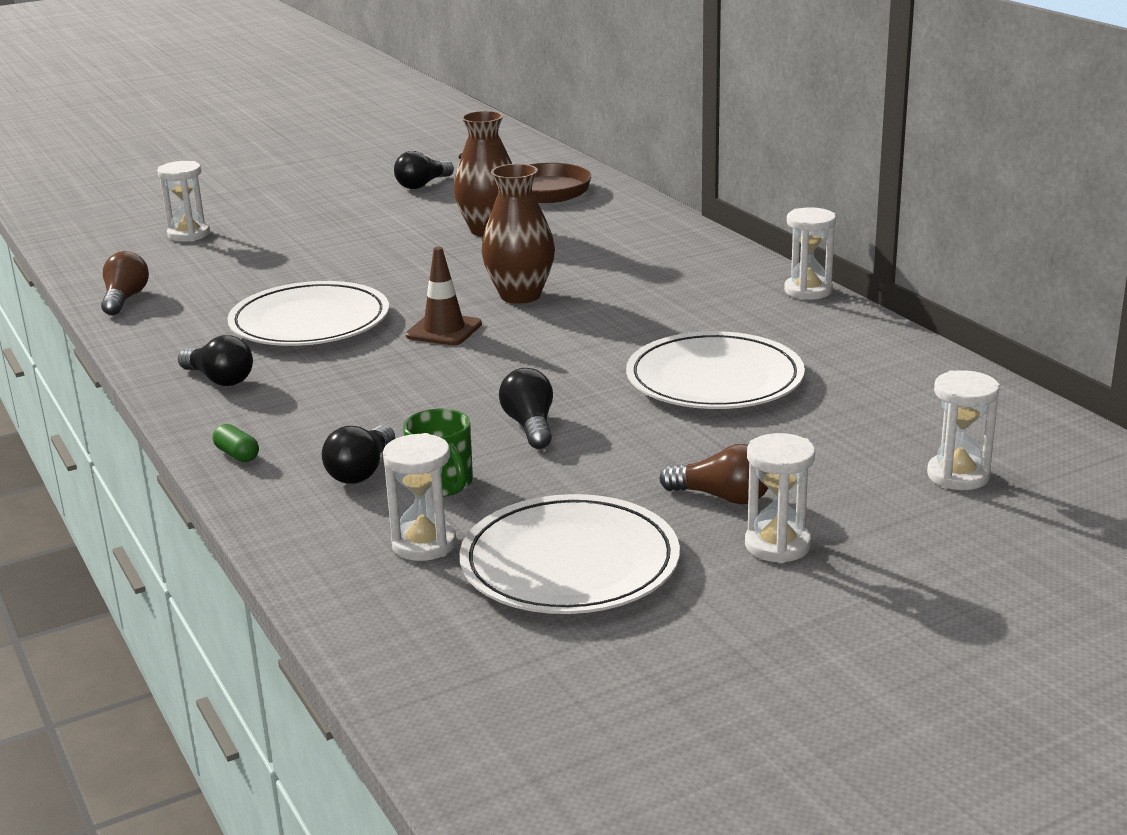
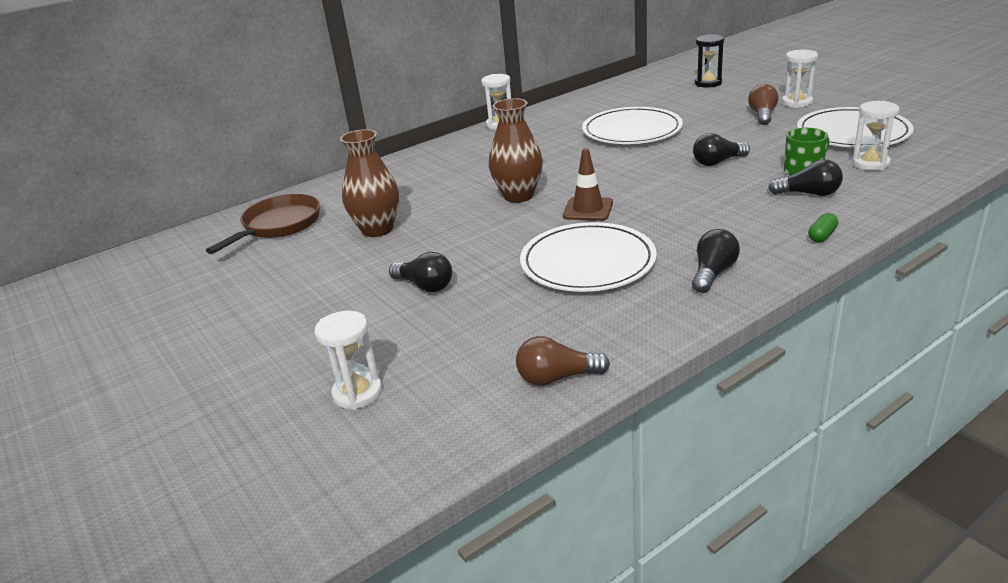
camera: 95 degrees left, 5 degrees up
(422, 185) = (237, 282): black light bulb -> black light bulb (425, 286)
(958, 476) = (708, 83): white hourglass -> black hourglass

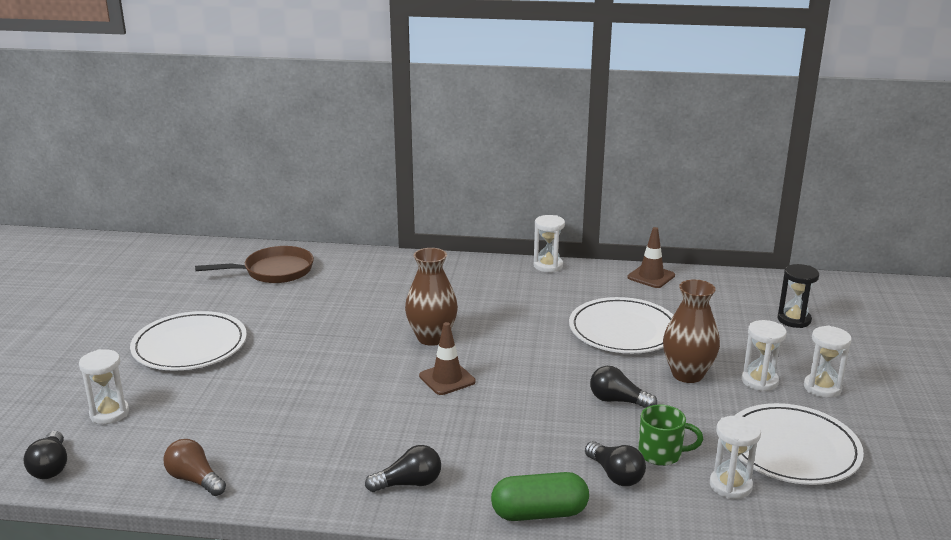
camera: 40 degrees right, 5 degrees down
(377, 229) = (311, 309): brown vase -> brown vase (687, 374)
(425, 286) = (256, 369): black light bulb -> black light bulb (51, 467)
(580, 100) = (651, 276): none -> brown traffic cone
(587, 262) = (362, 419): white plate -> white plate (190, 346)
(762, 115) = (759, 381): brown light bulb -> white hourglass
(822, 236) = (539, 513): green capsule -> green capsule, size x2.10

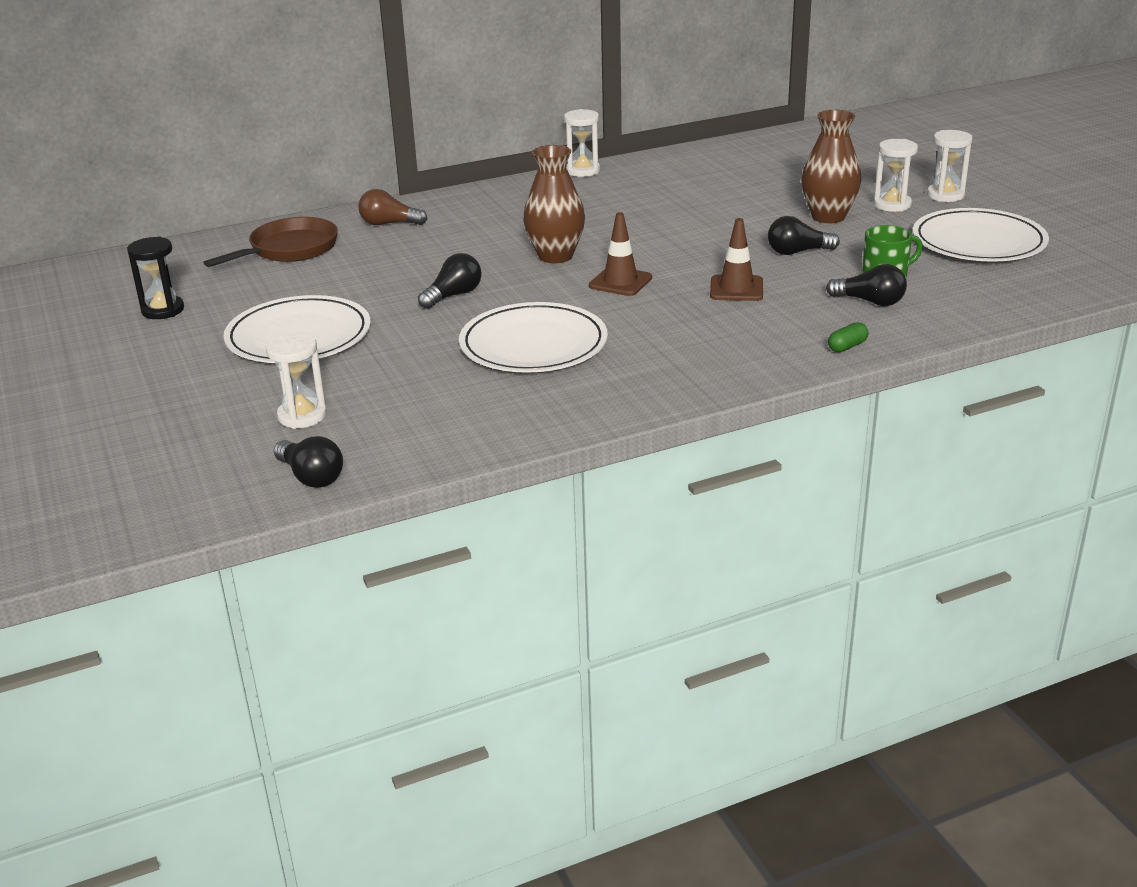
camera: 30 degrees left, 5 degrees up
(194, 480) = (491, 432): brown light bulb -> brown light bulb (389, 224)
(409, 483) = (705, 365): black light bulb -> black light bulb (453, 295)
(539, 513) = (847, 346): green capsule -> green capsule, size x0.48
(623, 330) = (727, 201): white plate -> white plate (533, 344)
(651, 276) = (693, 155): brown traffic cone -> brown traffic cone (736, 289)
(730, 485) = (967, 279): white hourglass -> none
(794, 320) = (859, 155): black hourglass -> black hourglass (163, 310)

